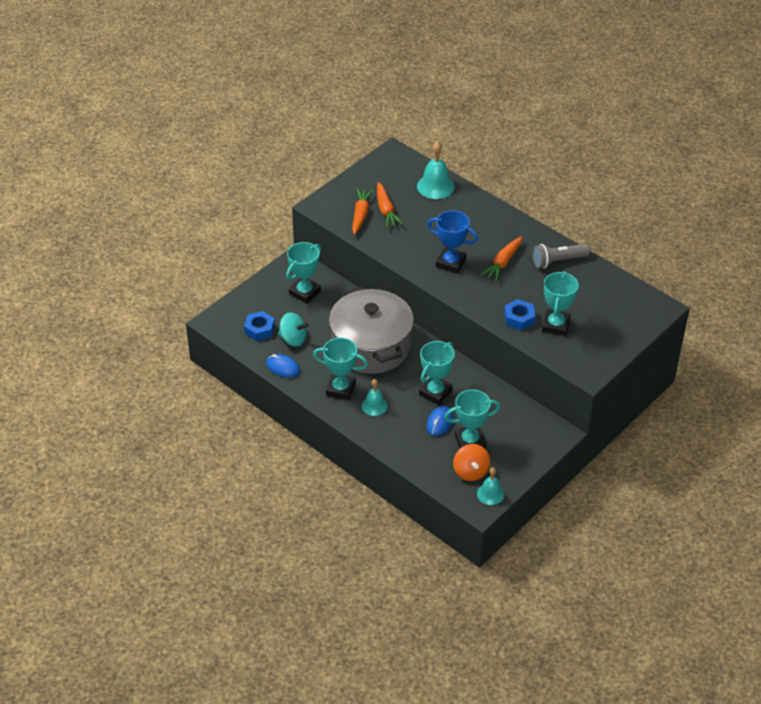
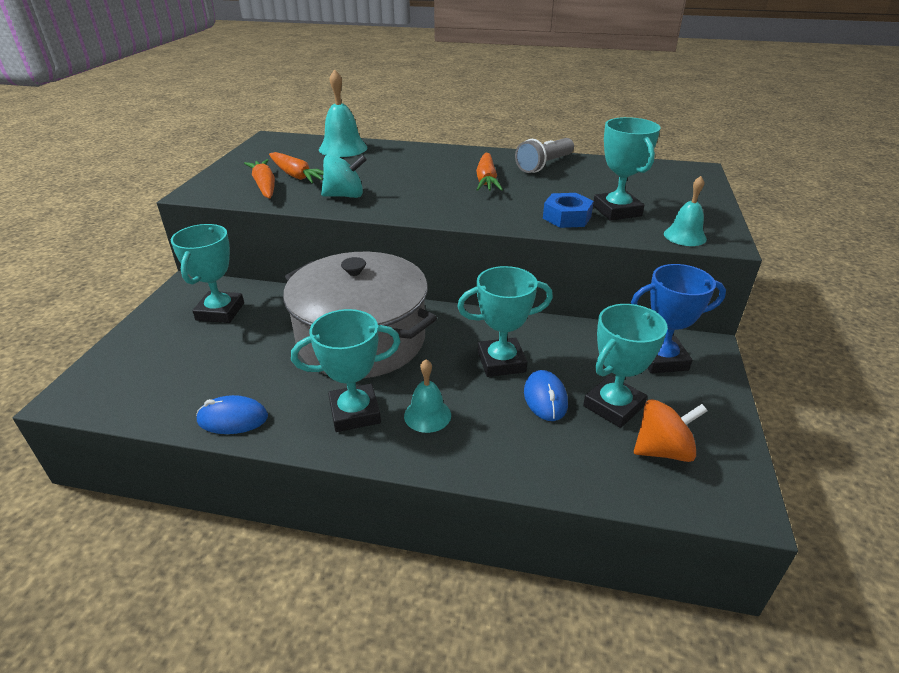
camera: 30 degrees left, 10 degrees down
(259, 329) = (164, 379): blue nut -> none
(293, 339) = (231, 372): turquoise spinning top -> turquoise spinning top (345, 196)
(435, 392) = (501, 362): turquoise trophy -> turquoise trophy turned 75 degrees clockwise
(450, 263) = (423, 195): blue trophy -> blue trophy (661, 359)
(470, 471) = (663, 450): orange spinning top -> orange spinning top turned 60 degrees counterclockwise
(490, 494) = (729, 472): turquoise bell -> turquoise bell (685, 236)

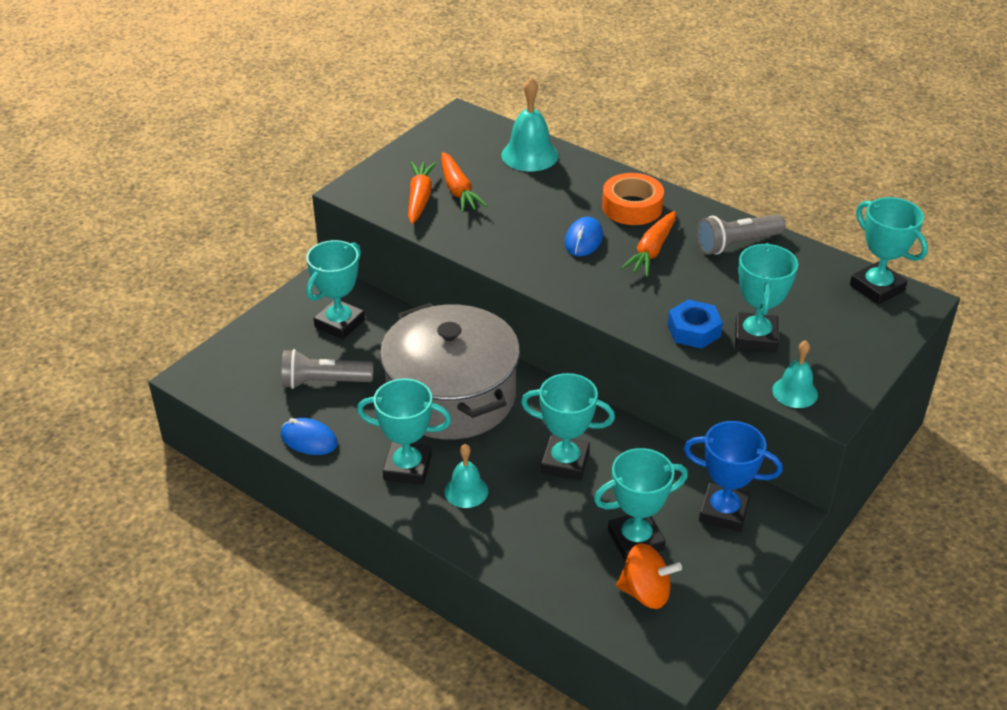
camera: 25 degrees right, 5 degrees up
(225, 362) = (323, 382): none -> grey flashlight
(345, 196) = (490, 235): turquoise spinning top -> none
(448, 160) = (632, 207): none -> orange tape
(545, 398) = (579, 511): blue mouse -> blue mouse (583, 240)
(665, 168) = (877, 288): none -> turquoise trophy

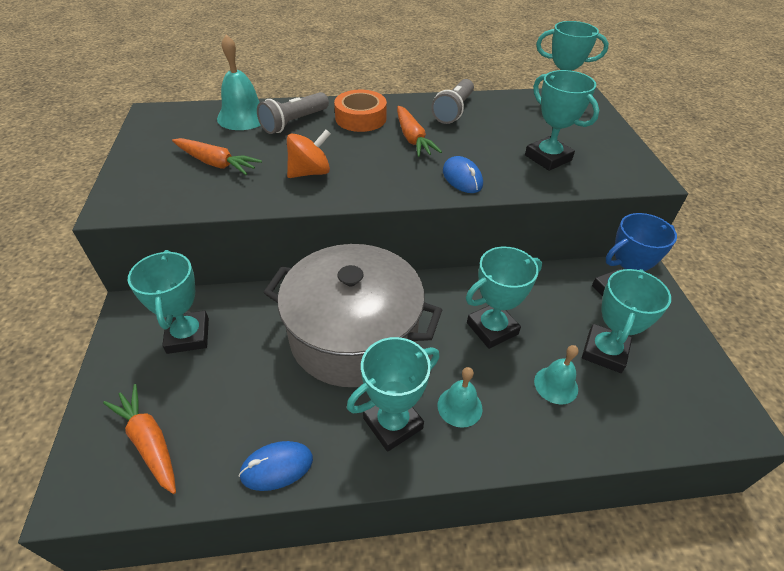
camera: 45 degrees left, 5 degrees up
(323, 382) = (230, 399): grey flashlight -> grey flashlight (294, 123)
(420, 198) = (189, 184): orange carrot -> orange carrot (149, 441)
(583, 240) = (359, 153): blue mouse -> blue mouse (462, 178)
(645, 593) = (662, 386): orange spinning top -> orange spinning top (310, 172)
(693, 330) = (511, 173): blue nut -> none
(795, 392) = (618, 178): turquoise bell -> turquoise bell (556, 385)

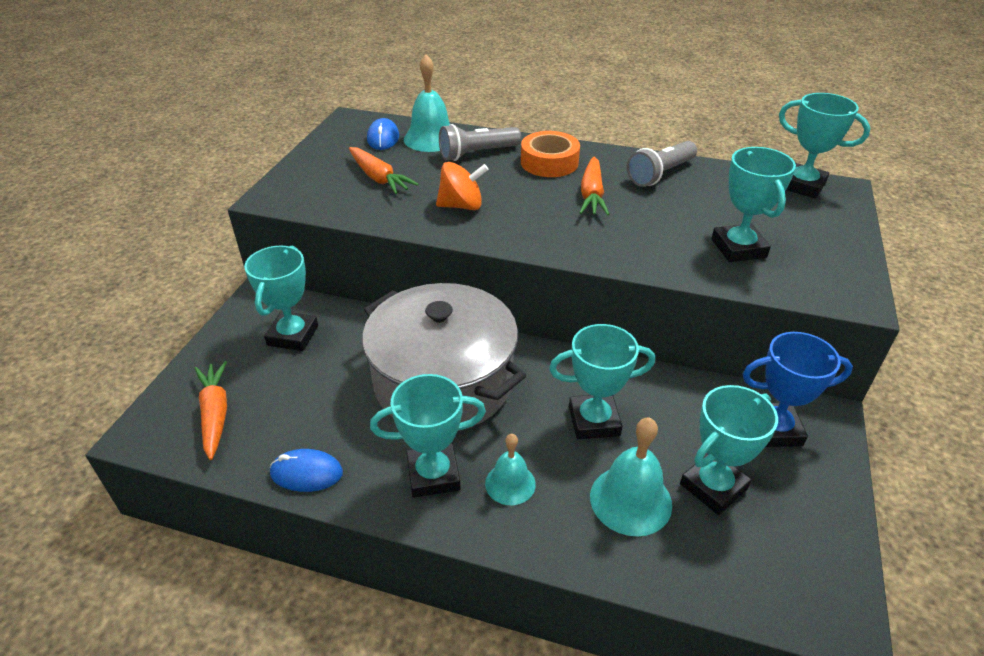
camera: 25 degrees right, 5 degrees down
(462, 178) = (619, 247): blue mouse -> blue mouse (383, 138)
(556, 385) = (630, 500): turquoise bell -> turquoise bell, size x1.58

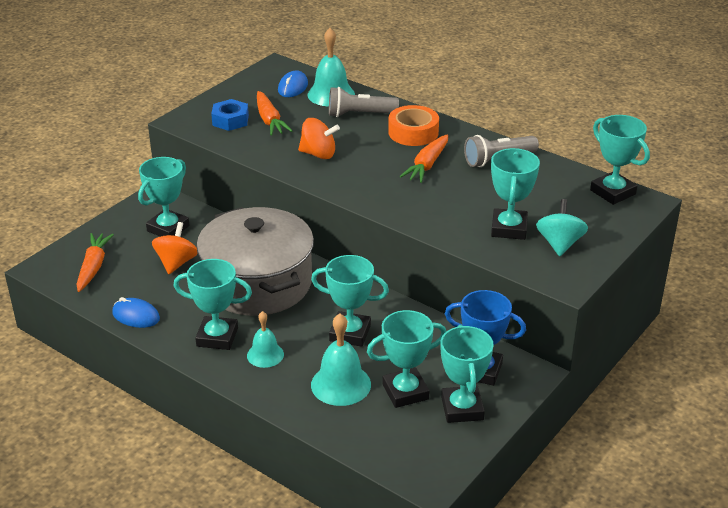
camera: 20 degrees right, 5 degrees down
(325, 380) = (176, 263): none -> orange spinning top
(331, 186) = (230, 120): none -> blue nut
(793, 490) = (462, 408): none -> turquoise trophy
(806, 254) = (559, 244): none -> turquoise spinning top

